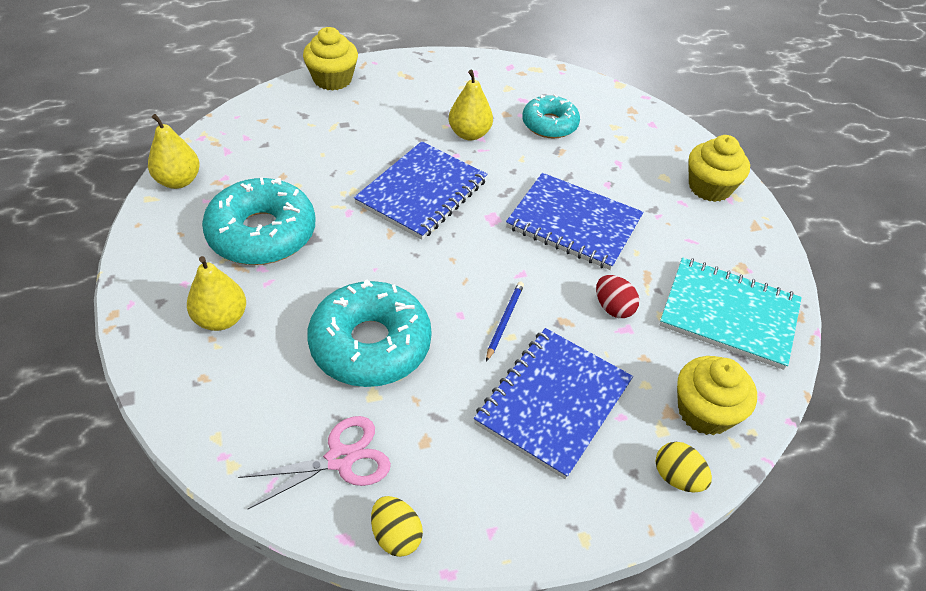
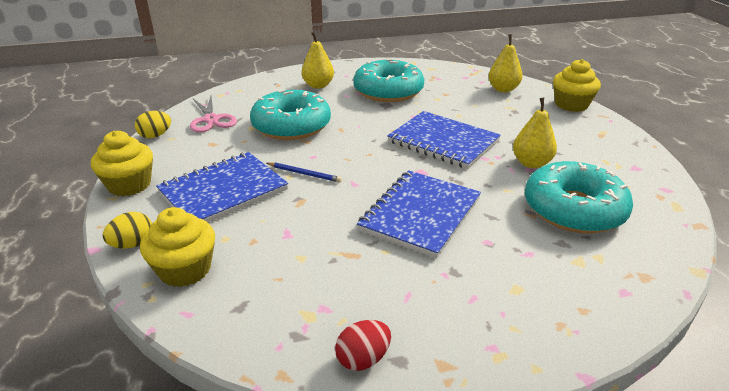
camera: 95 degrees right, 15 degrees down
(178, 181) = (431, 67): yellow pear -> yellow pear (503, 89)
(549, 124) = (573, 209): turquoise donut -> turquoise donut, size x1.60
(553, 402) = (223, 191): blue notebook -> blue notebook turned 75 degrees counterclockwise
(613, 308) = (312, 228): red egg -> red egg (363, 359)
(709, 187) = (510, 329): yellow cupcake -> yellow cupcake (129, 185)
(729, 314) = (294, 308): turquoise notebook -> none

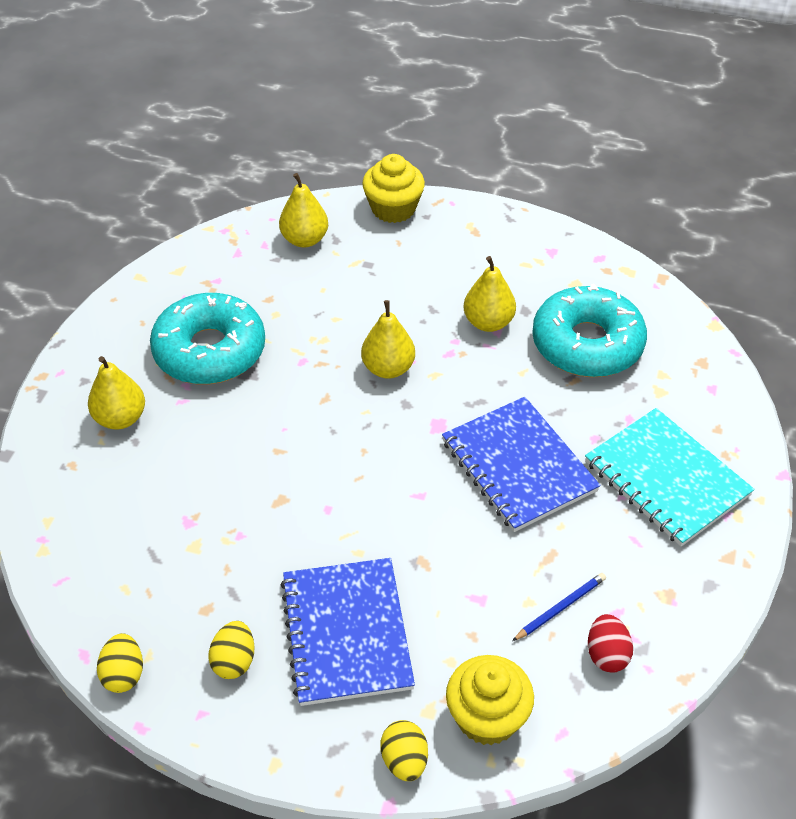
camera: 60 degrees left, 15 degrees up
(129, 185) = (254, 738): yellow cupcake -> none
(181, 162) = (234, 661): none -> yellow egg
(211, 120) = (127, 588): pink scissors -> none
(291, 126) = (226, 499): turquoise donut -> none
(304, 174) = (364, 534): blue pencil -> blue pencil (560, 608)
(363, 359) = (695, 610): red egg -> red egg (607, 654)
(443, 141) = (388, 368): blue notebook -> yellow pear
(490, 294) = (666, 479): none -> turquoise notebook

